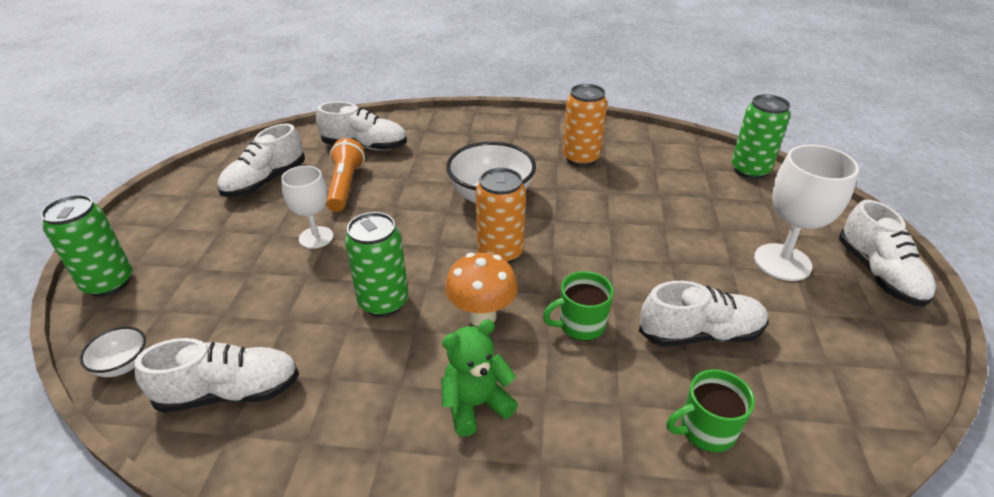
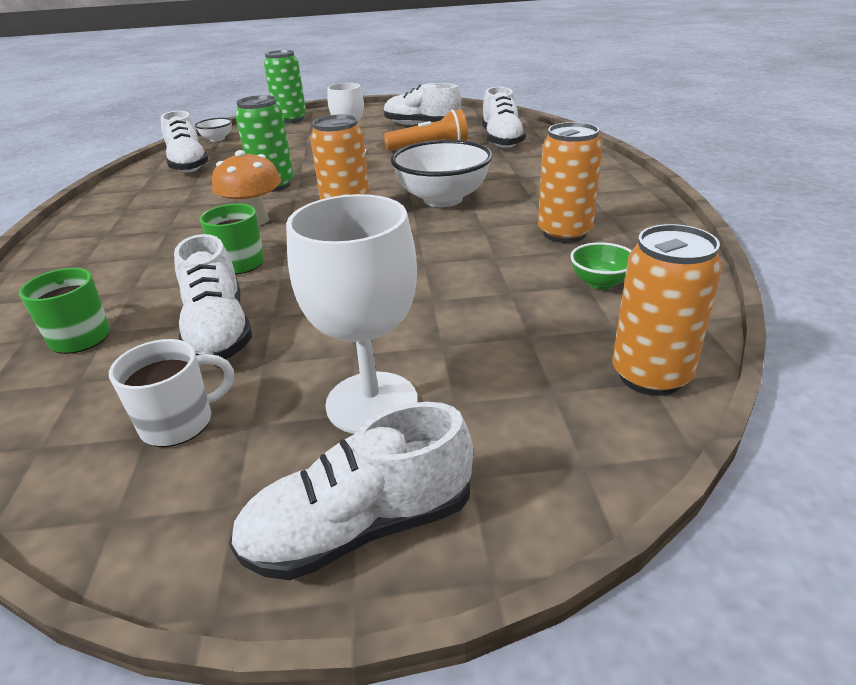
camera: 80 degrees right, 5 degrees down
(475, 404) = (153, 232): green teddy bear -> none
(653, 161) = (600, 282): none -> green bowl
(749, 170) = (650, 376): green can -> orange can
(814, 348) = (179, 423): none -> white mug

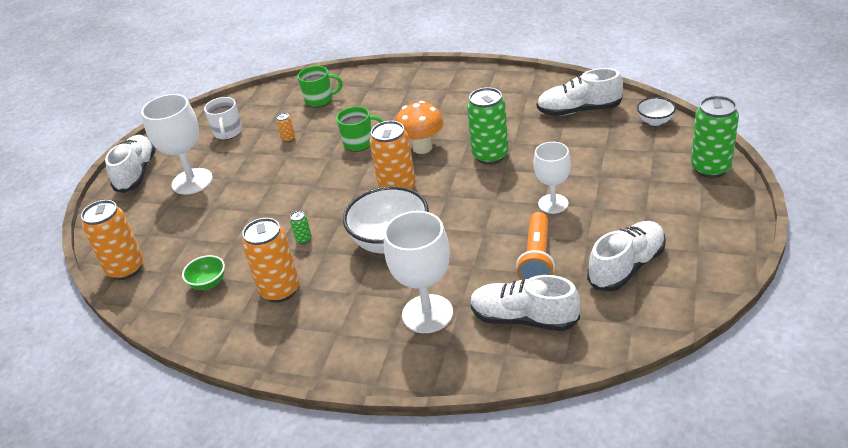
camera: 115 degrees right, 5 degrees up
(218, 331) = (288, 139): white shoe -> orange can
(469, 244) = (304, 239): none -> green can
(527, 166) = (427, 314): none -> white goblet

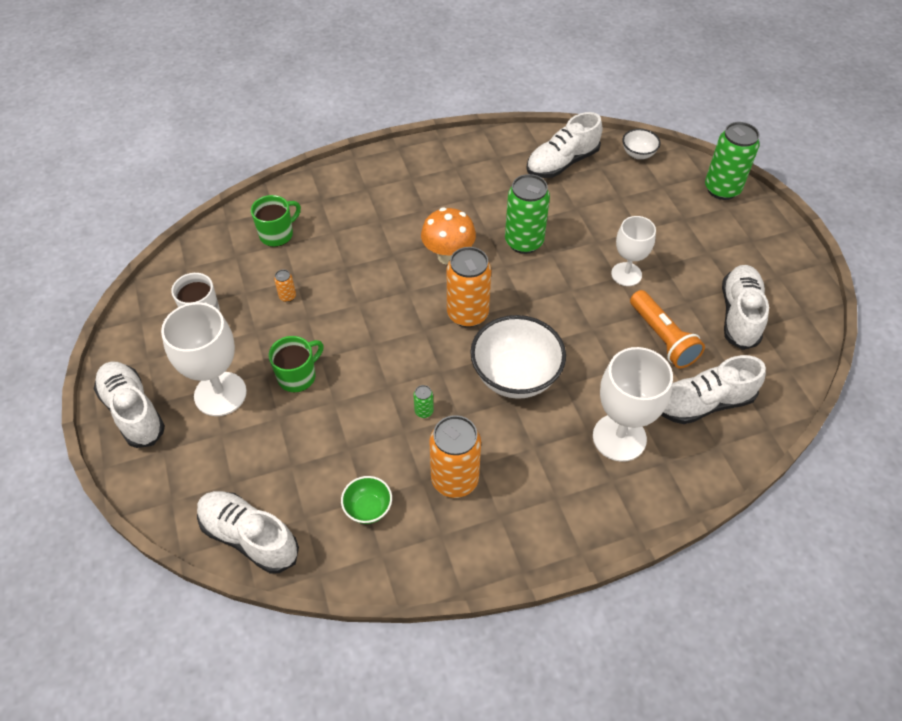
camera: 40 degrees left, 15 degrees up
(126, 269) = (249, 537): orange can -> white shoe
(359, 143) = (375, 273): green mug -> green mug (298, 376)

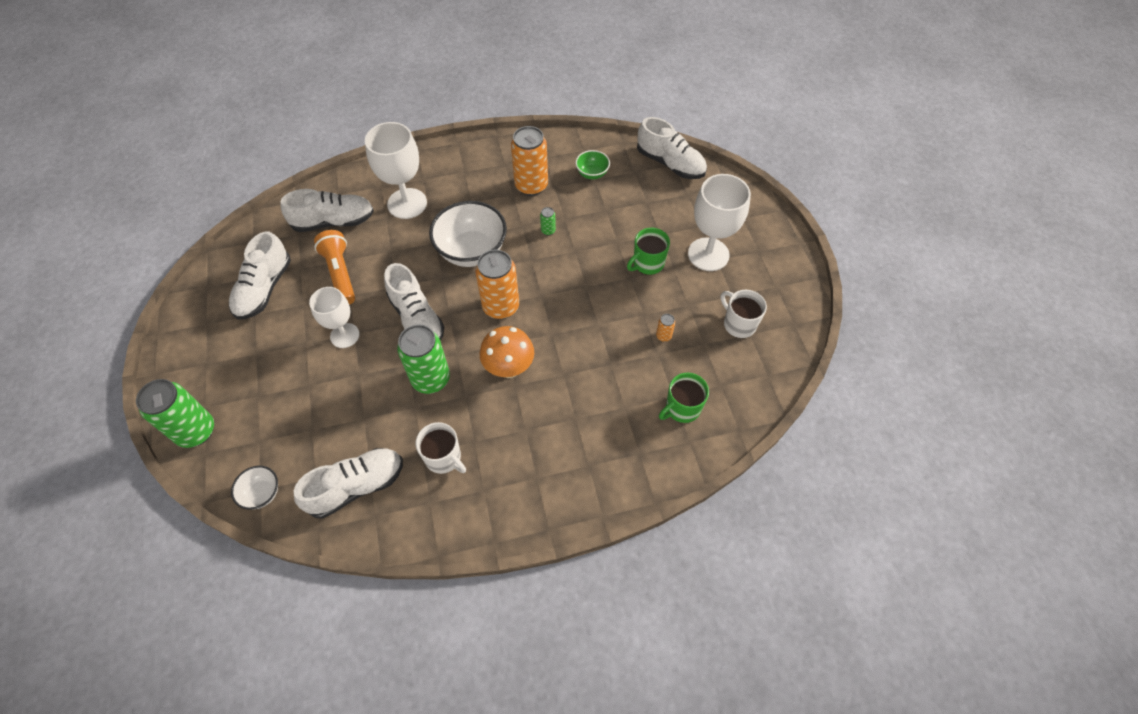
camera: 175 degrees left, 5 degrees up
(133, 411) = (774, 246): white shoe -> white shoe (417, 319)
(494, 185) = (444, 458): none -> white mug

